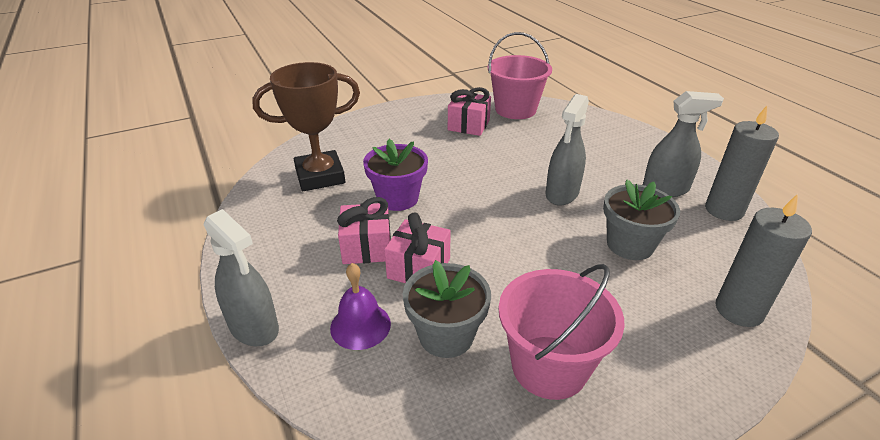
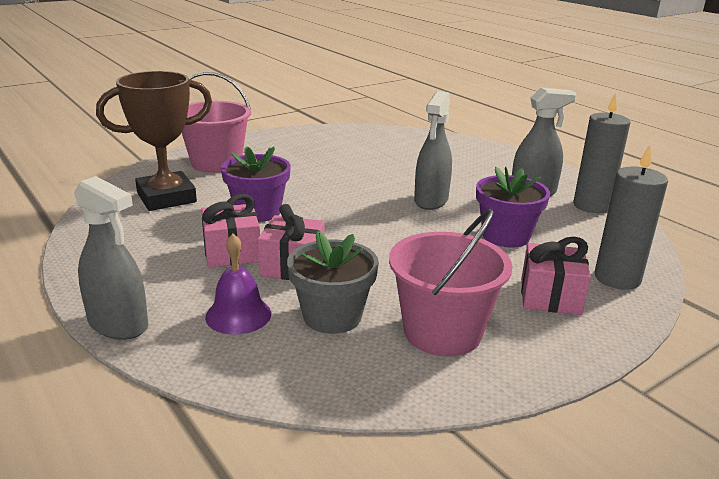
camera: 10 degrees left, 10 degrees down
(468, 125) = (323, 150): pink gift -> pink gift (550, 297)
(515, 109) = (370, 136): pink bucket -> pink bucket (216, 163)
(630, 245) = (506, 236): grey flower pot -> purple flower pot

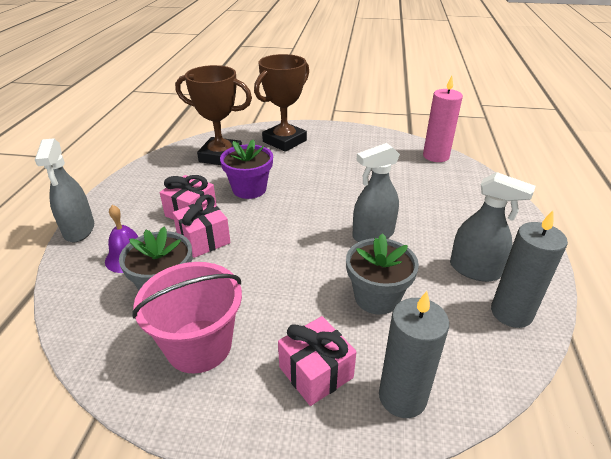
camera: 45 degrees right, 10 degrees up
(216, 163) = (284, 141): pink bucket -> brown trophy
(380, 133) = (436, 156): none -> pink candle
(506, 236) = (377, 297): purple flower pot -> grey flower pot

